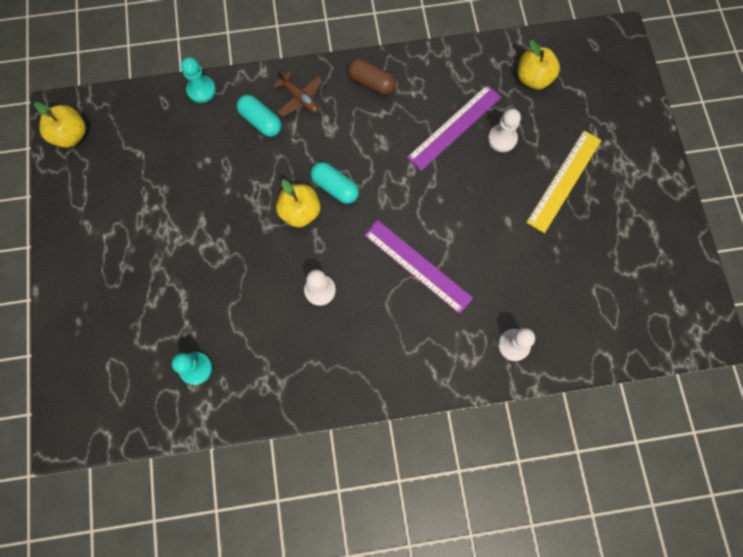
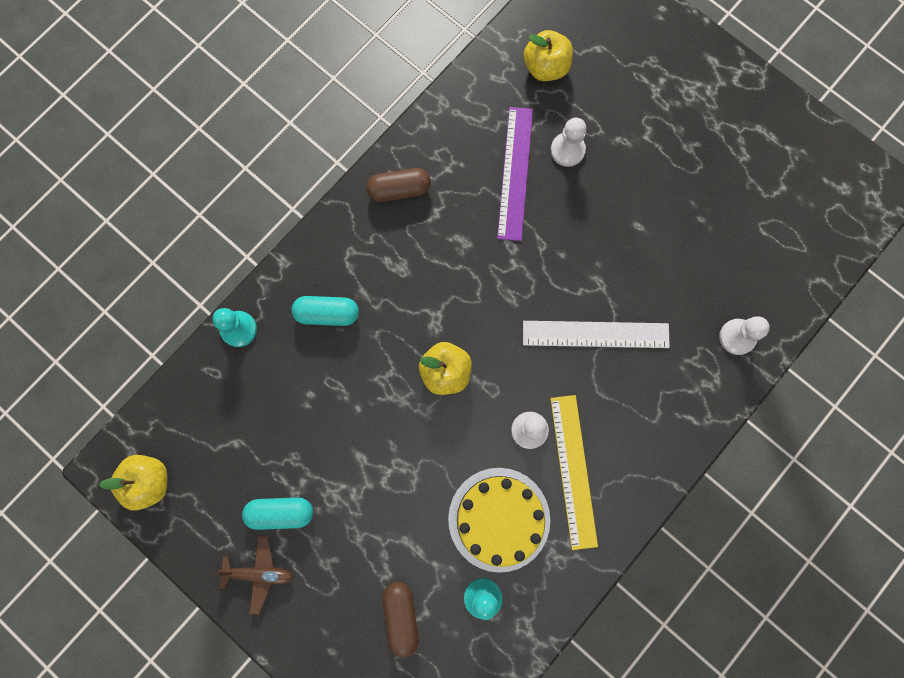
camera: 40 degrees left, 5 degrees up
(137, 336) = (401, 616): none -> brown capsule
(250, 329) = (499, 519): none -> yellow cake
(300, 98) = (344, 260): brown plane -> brown plane (259, 573)
(335, 187) = (456, 321): turquoise capsule -> turquoise capsule (281, 512)
(417, 266) = (595, 334): purple ruler -> white ruler
(564, 181) = (655, 147): yellow ruler -> yellow ruler (573, 471)

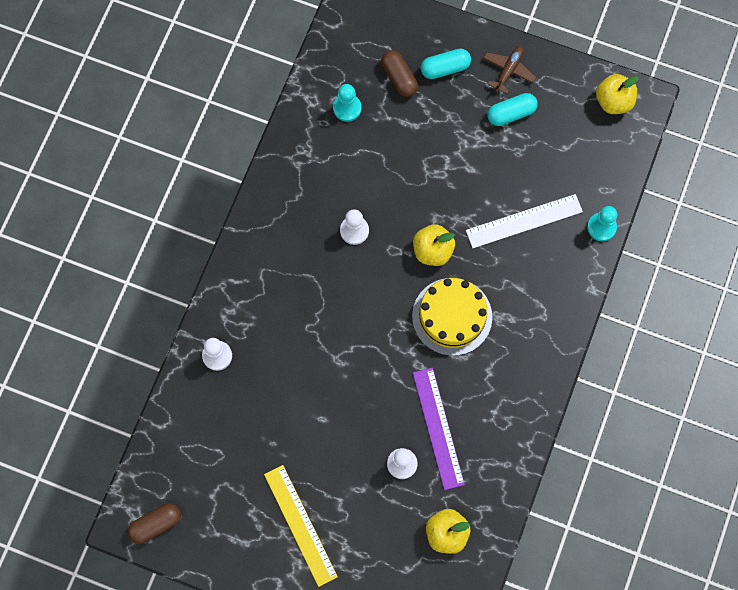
camera: 160 degrees right, 5 degrees down
(259, 573) = (508, 71): brown plane -> brown plane turned 135 degrees clockwise
(327, 314) = (540, 262): turquoise capsule -> turquoise capsule (445, 68)
(399, 190) = (526, 380): brown capsule -> brown capsule (156, 524)
(499, 519) = (354, 162): yellow cake -> yellow cake (452, 316)
(573, 471) = (311, 213): yellow ruler -> yellow ruler (300, 525)
(595, 334) = (328, 319): white ruler -> white ruler (524, 221)

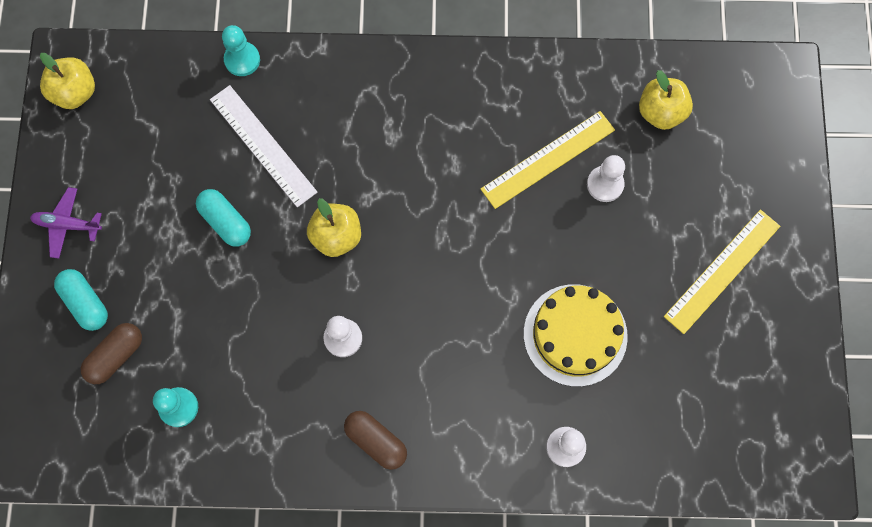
camera: 110 degrees left, 0 degrees up
(156, 524) = (797, 439): brown capsule -> brown capsule (376, 441)
(438, 428) = (548, 159): purple ruler -> yellow ruler
(452, 316) = (410, 187): yellow cake -> yellow cake (575, 335)
(508, 71) = (67, 225): brown plane -> purple plane
(511, 113) = (126, 203): turquoise capsule -> turquoise capsule (226, 222)

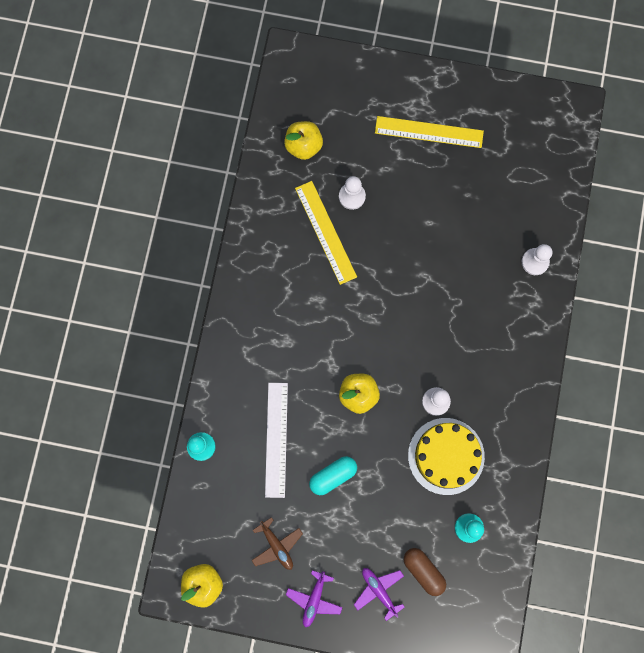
camera: 80 degrees left, 5 degrees up
(85, 303) = (379, 590): turquoise capsule -> purple plane
(130, 169) = (276, 545): none -> brown plane
(263, 145) = (276, 439): white ruler -> white ruler turned 60 degrees counterclockwise
(376, 441) = (513, 389): brown capsule -> none
(575, 335) = (458, 240): yellow cake -> yellow cake (446, 456)
(722, 271) = (429, 132): yellow ruler -> yellow ruler turned 45 degrees counterclockwise

